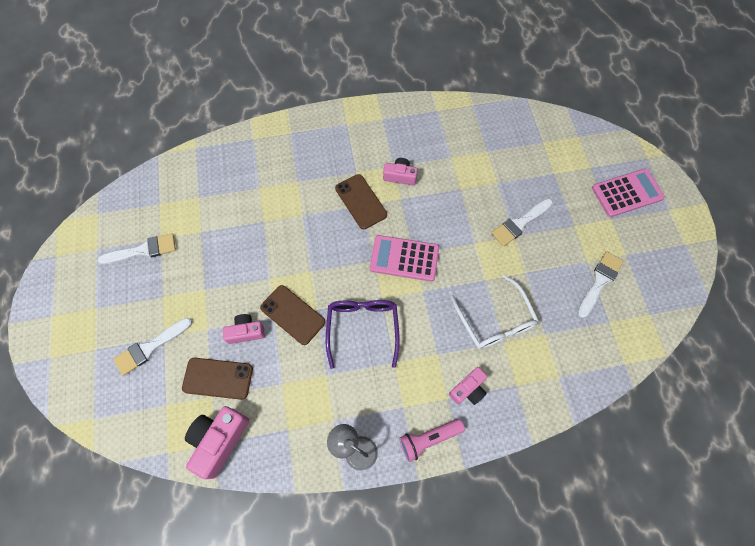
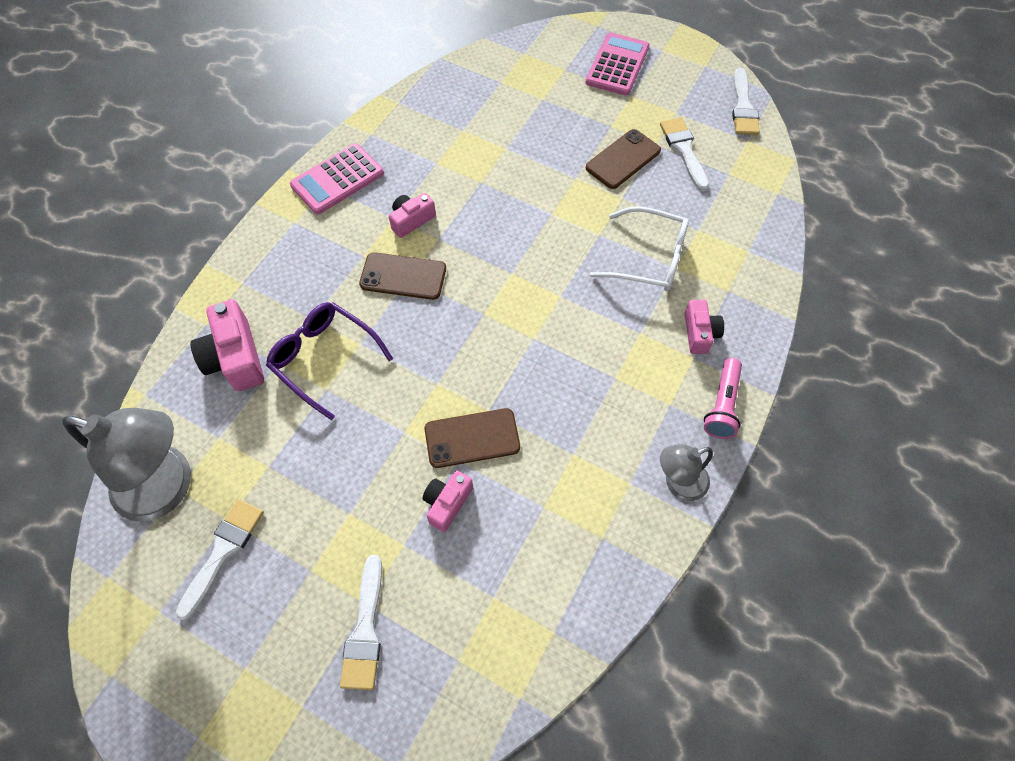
camera: 50 degrees left, 5 degrees down
(157, 199) = (167, 487): none -> grey lamp
(218, 378) = (477, 574): brown phone -> brown phone (623, 159)
(219, 440) = (554, 624): pink camera -> pink camera (235, 357)
(362, 328) = (551, 380): purple glasses -> purple glasses (324, 358)
(404, 258) = (509, 285): pink calculator -> pink calculator (337, 179)
(519, 223) = (567, 163): white brush -> white brush (743, 107)

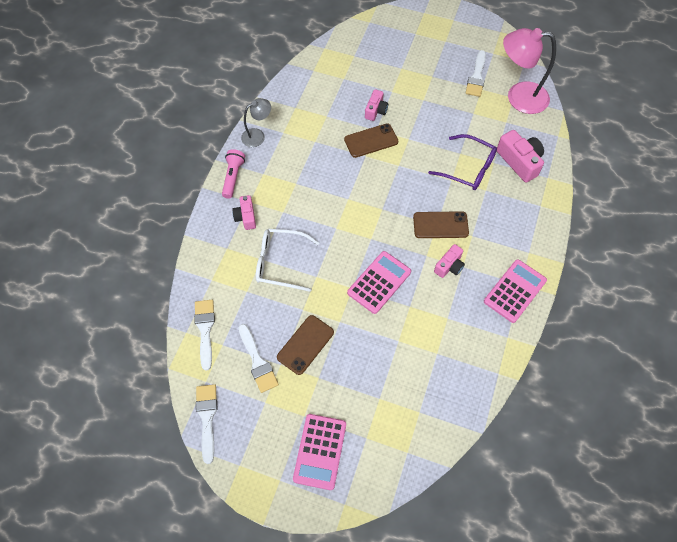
camera: 170 degrees right, 0 degrees up
(167, 487) = (518, 97): grey lamp -> pink lamp
(365, 630) = (398, 59): white brush -> white brush (205, 329)
(514, 214) = (379, 282): none -> pink calculator

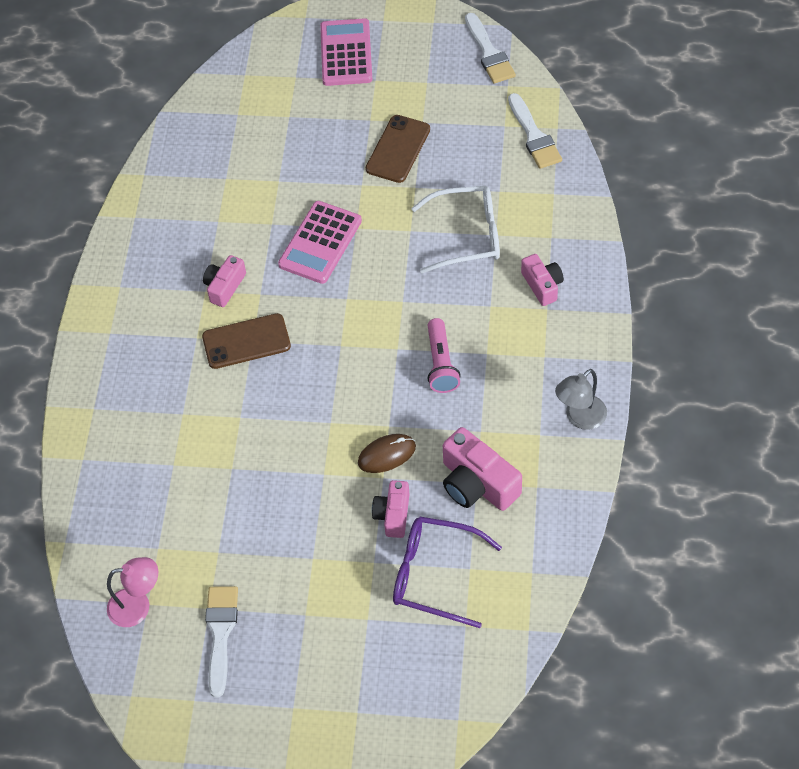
camera: 170 degrees right, 5 degrees down
(233, 177) = (589, 339): pink flashlight -> pink flashlight (441, 363)
(257, 361) = (452, 118): white brush -> none
(371, 140) = (386, 455): brown phone -> brown mouse
(468, 168) = (214, 443): purple glasses -> purple glasses (434, 575)
(514, 291) = (128, 275): pink calculator -> none
(518, 97) = (138, 606): pink lamp -> pink lamp, size x0.55
(519, 161) = (130, 476): pink camera -> pink camera (477, 483)

